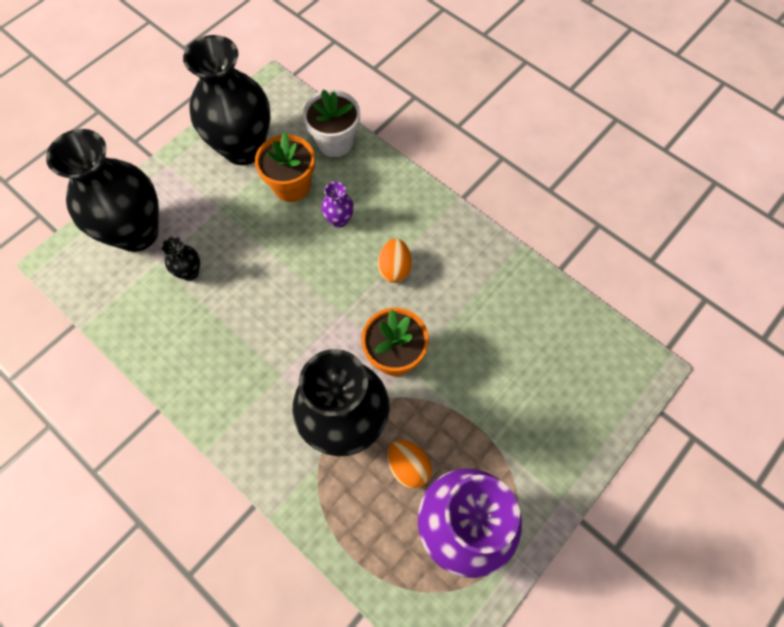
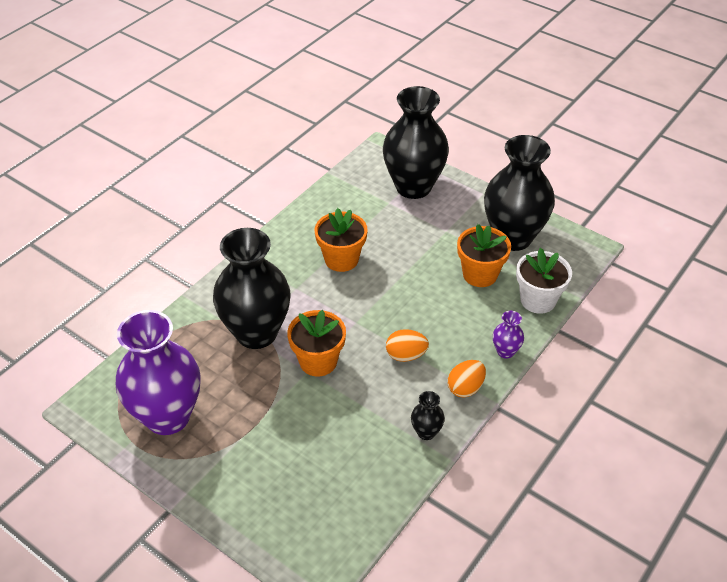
camera: 85 degrees right, 20 degrees down
(190, 272) = (382, 222): black vase -> black vase (426, 432)
(243, 321) = (341, 259): none -> orange flower pot
(339, 220) = (451, 311): purple vase -> purple vase (505, 351)
(408, 467) = (219, 377): orange egg -> orange egg (465, 388)

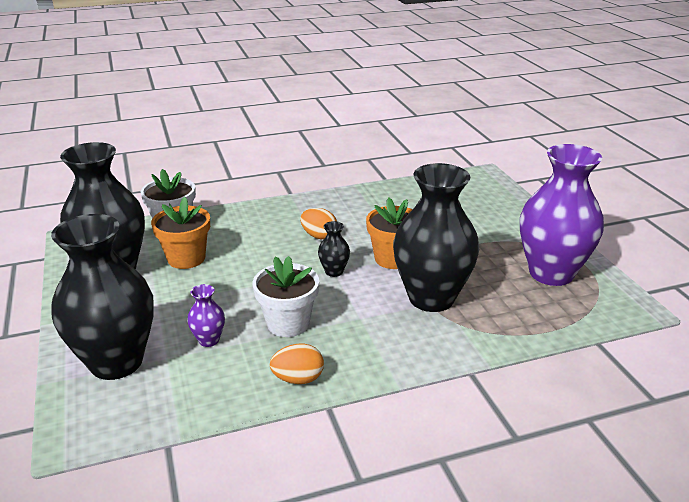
camera: 145 degrees left, 15 degrees down
(341, 259) = (288, 323): orange flower pot -> white flower pot
(426, 432) = (355, 198): black vase -> black vase (334, 271)
(465, 388) = (300, 206): orange egg -> orange egg (298, 379)
(505, 351) = (245, 211): purple vase -> purple vase (209, 340)

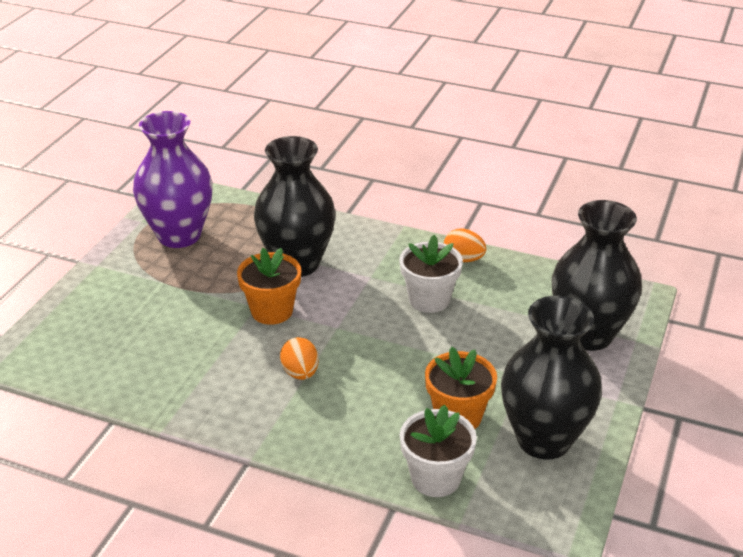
camera: 140 degrees left, 5 degrees up
(209, 340) = (503, 317): purple vase -> none
(334, 271) = (338, 325): black vase -> none

